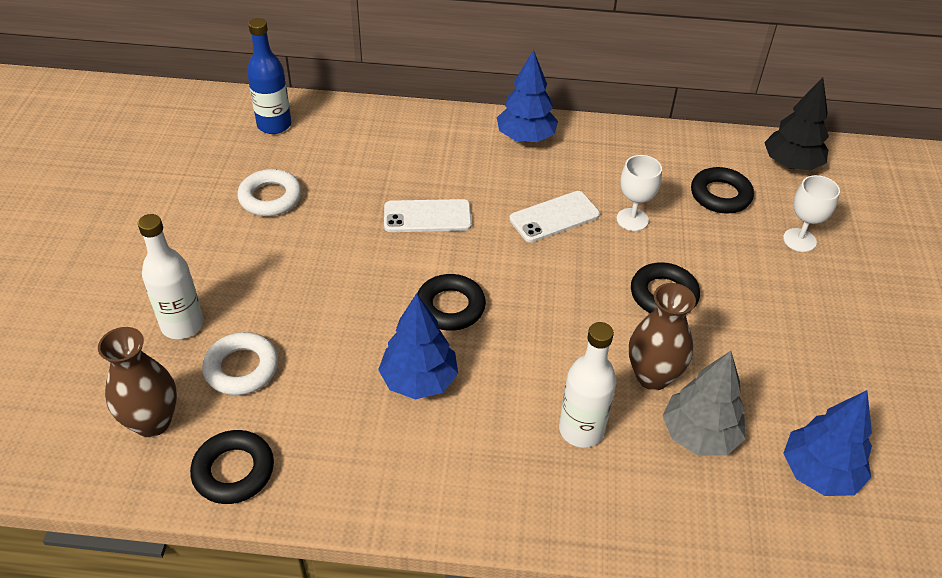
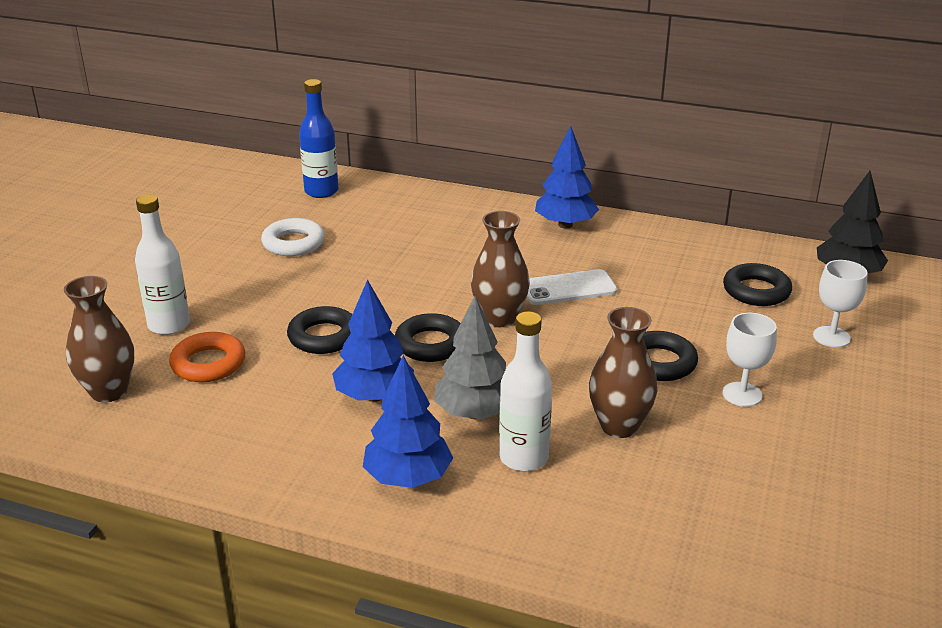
camera: 15 degrees right, 15 degrees down
(233, 471) = (165, 438): black ring -> black ring (324, 336)
(241, 368) = (208, 363): white ring -> orange ring
(427, 216) = (438, 273): white phone -> none
(503, 264) = (499, 318): none -> brown vase
(632, 219) = (650, 299): white goblet -> white goblet (742, 394)
(699, 435) = (650, 481): grey tree -> grey tree (474, 413)
(819, 473) = (774, 532): blue tree -> blue tree (408, 478)

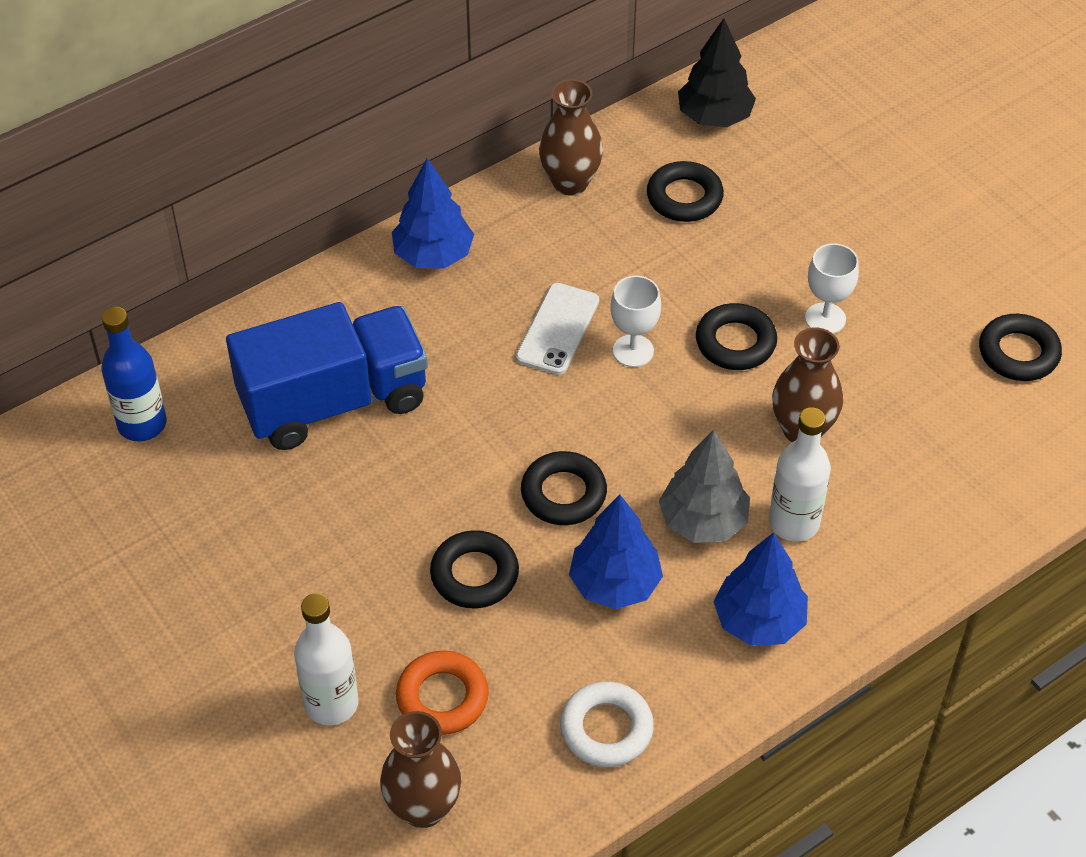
camera: 55 degrees left, 20 degrees up
(293, 243) = (248, 510): white ring -> white ring (606, 729)
(407, 237) = (334, 401): none -> blue truck
(499, 318) = (564, 414): brown vase -> brown vase (570, 182)
(831, 337) = (796, 201): white goblet -> white goblet (633, 351)
(861, 514) = (1018, 353): none -> black ring

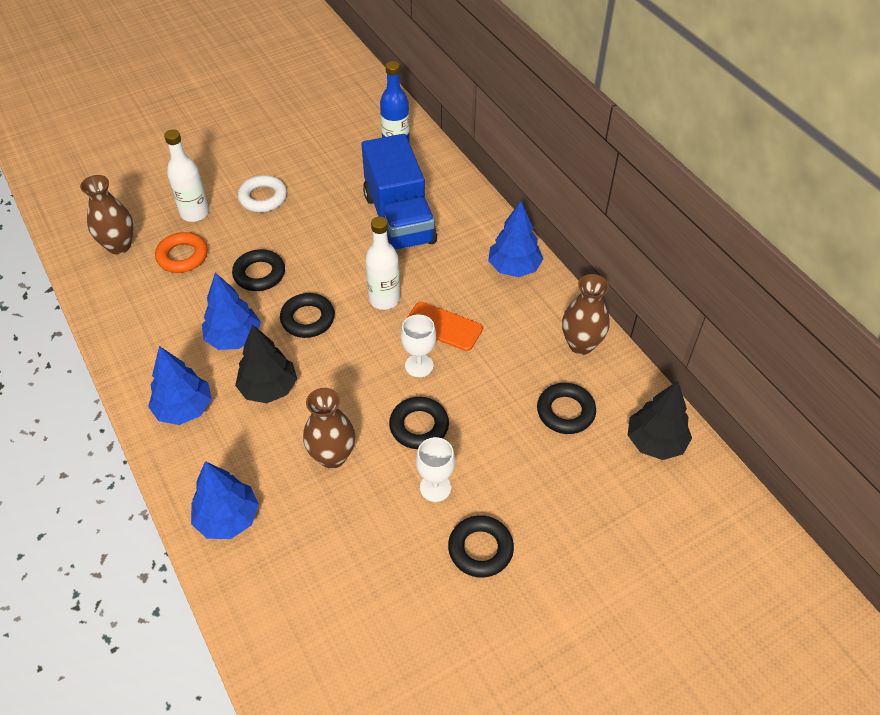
camera: 95 degrees right, 0 degrees up
(557, 329) = (443, 326): white phone -> orange phone
(606, 729) = (136, 325): white ring -> white ring (263, 198)
(703, 521) = (268, 388): grey tree -> black tree
(794, 522) = (255, 439): white bottle -> white bottle (384, 299)
(922, 530) = (228, 518): none -> blue tree
(1018, 353) = (382, 625): black ring -> black ring (480, 549)

